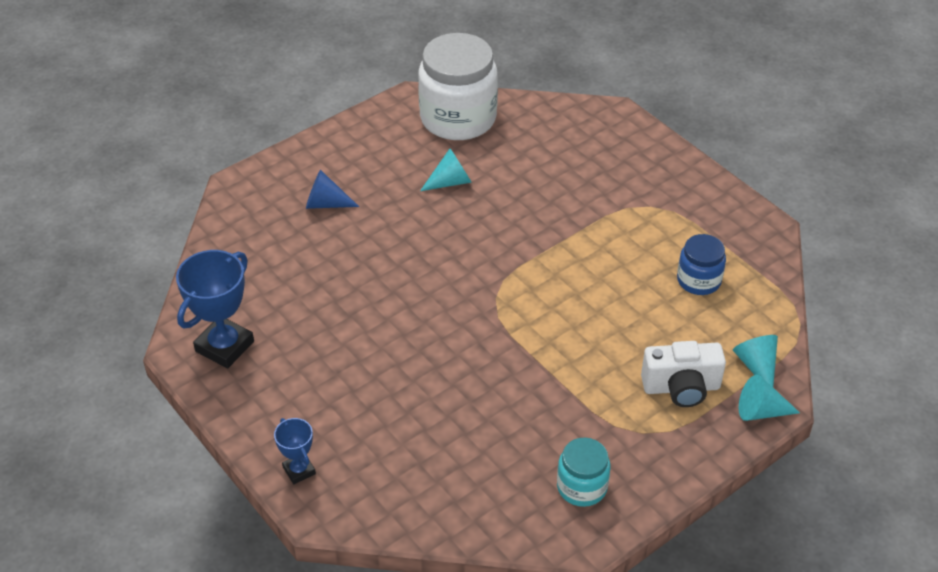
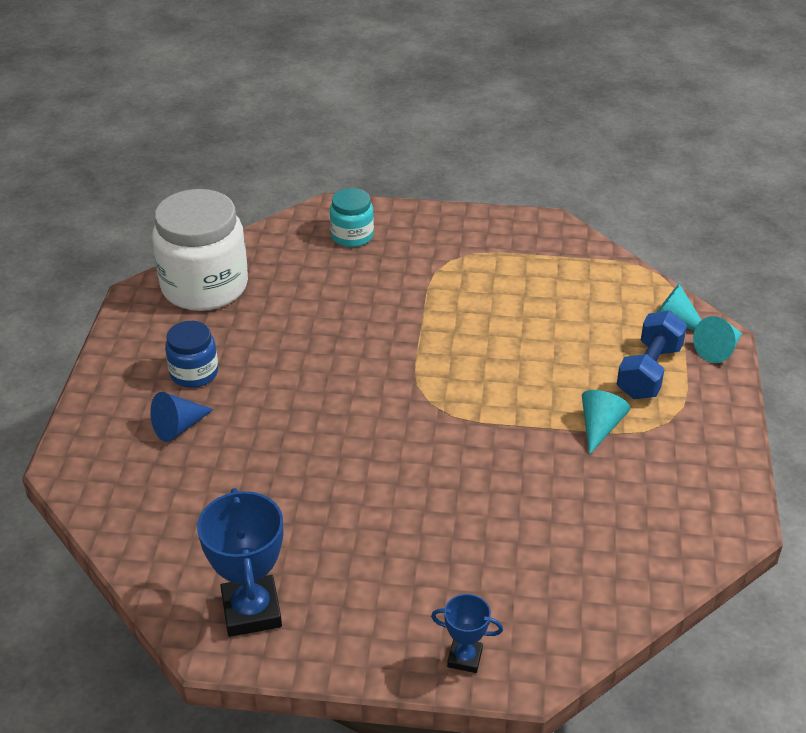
camera: 45 degrees left, 5 degrees down
(450, 182) = (268, 339): turquoise cone -> turquoise cone (600, 427)
(582, 487) = (684, 492): turquoise jar -> turquoise jar (352, 236)
(681, 387) = (649, 371): white camera -> blue dumbbell
(698, 280) = (556, 290): blue jar -> blue jar (194, 373)

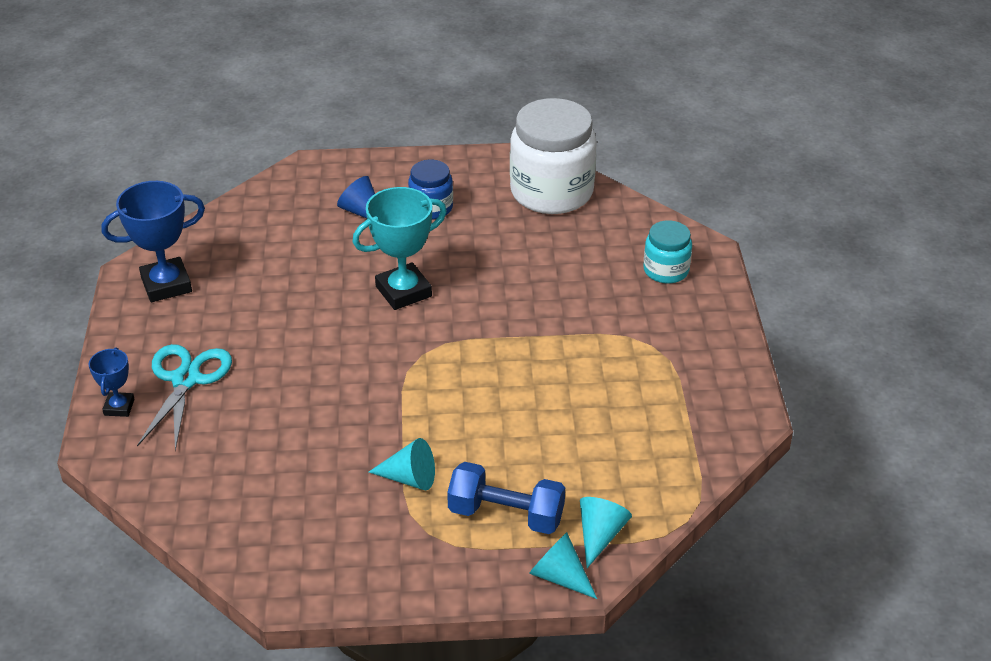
camera: 80 degrees right, 0 degrees up
(329, 407) = (403, 291): none -> turquoise trophy
(430, 594) = (186, 380): none -> turquoise scissors

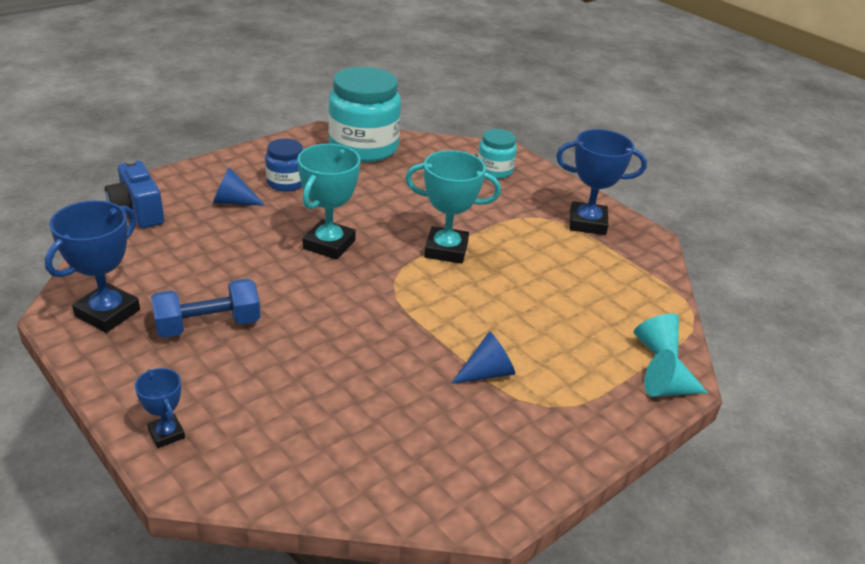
camera: 40 degrees left, 5 degrees down
(186, 380) = (210, 382): turquoise scissors -> none
(272, 193) = (137, 212): none -> blue camera
(409, 478) = (487, 373): turquoise cone -> blue cone
(506, 515) = (583, 366): blue dumbbell -> blue dumbbell (208, 325)
(508, 342) = (446, 250): none -> turquoise trophy
(551, 192) = (363, 147): white jar -> turquoise jar
(697, 373) = (587, 223): none -> blue trophy

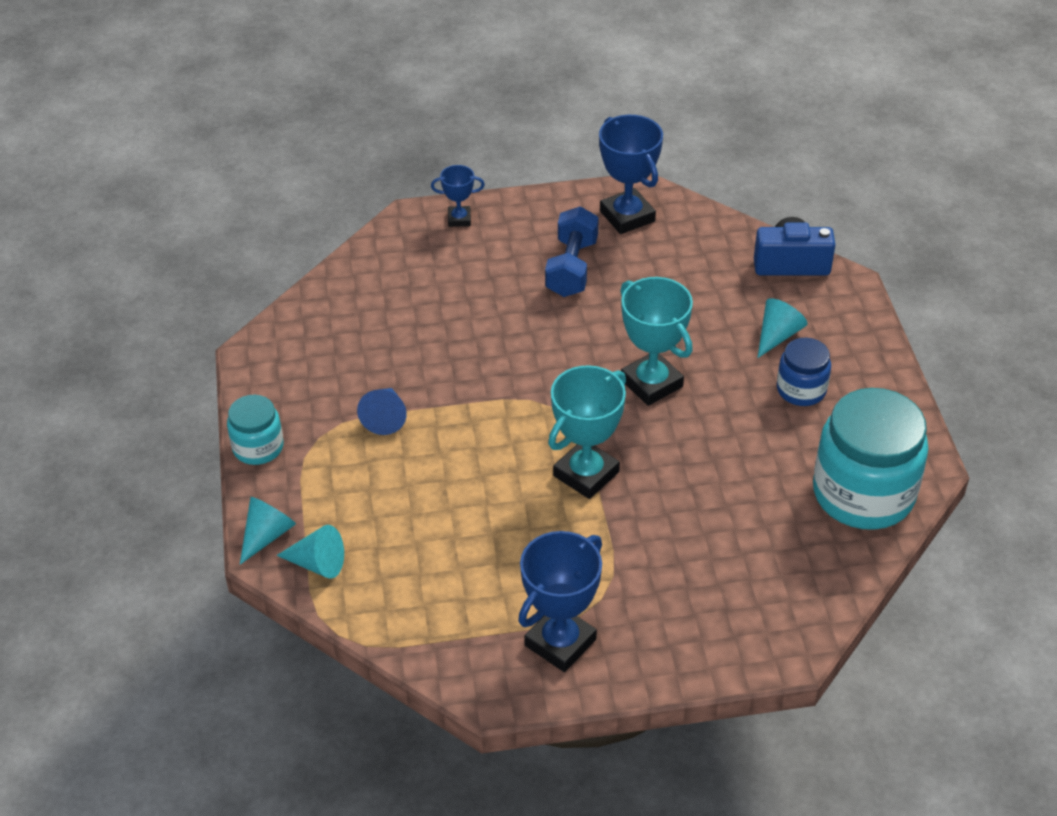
camera: 125 degrees right, 10 degrees up
(233, 202) = (777, 335): blue cone -> turquoise cone
(494, 170) = (738, 610): turquoise jar -> turquoise jar (258, 447)

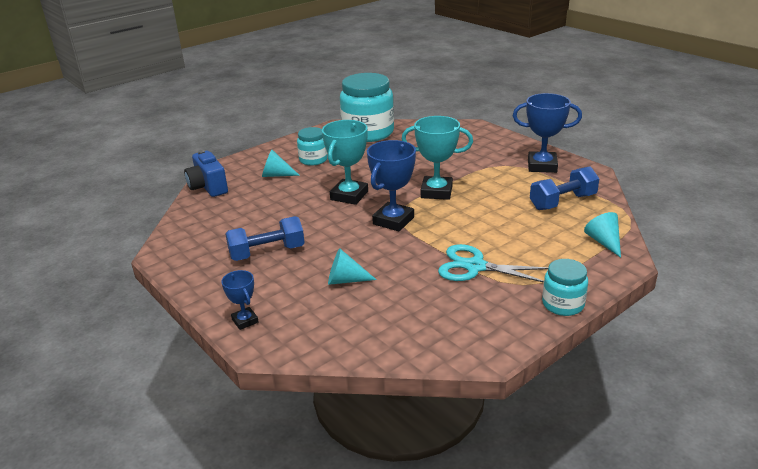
camera: 120 degrees left, 15 degrees down
(267, 535) = (614, 267): turquoise cone -> turquoise cone (345, 280)
(385, 417) = (475, 267): blue cone -> turquoise scissors
(440, 591) = (562, 202): none -> blue dumbbell
(627, 216) = (194, 250): blue trophy -> blue trophy (393, 221)
(801, 390) = (313, 160): blue jar -> turquoise jar

